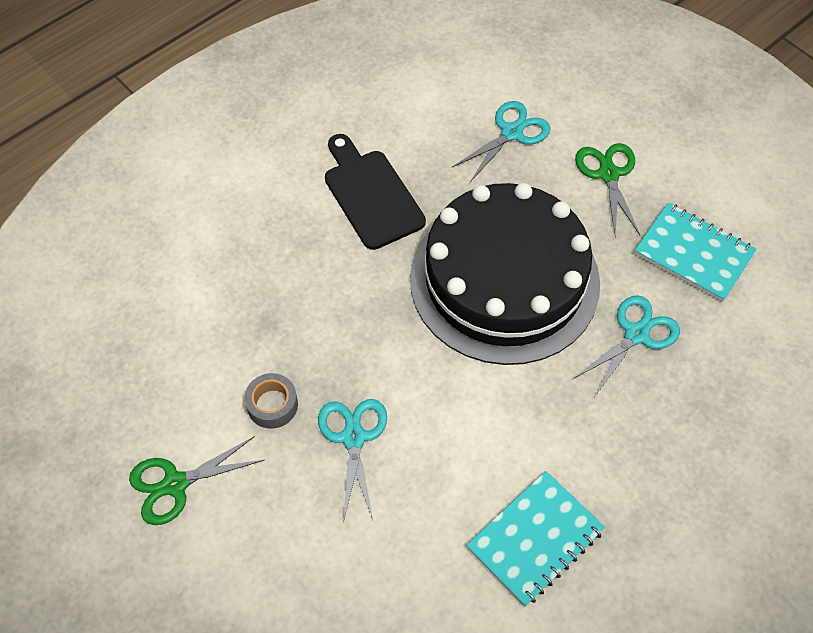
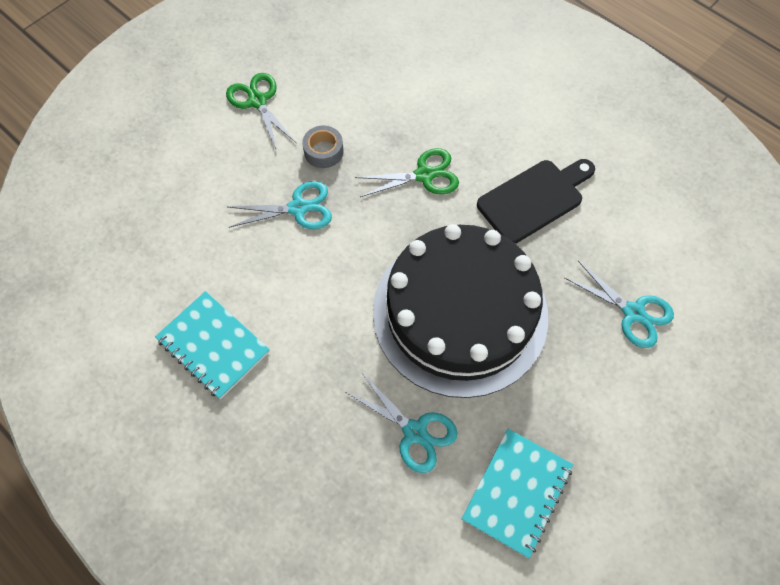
camera: 85 degrees right, 5 degrees up
(608, 174) = (601, 407): green scissors -> green scissors (424, 175)

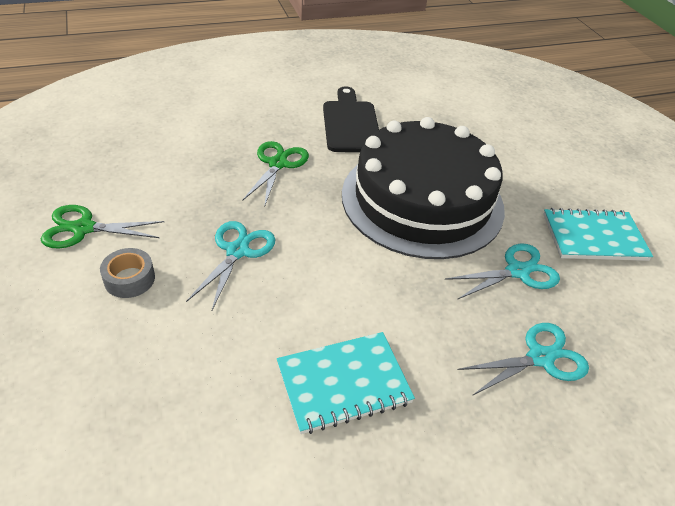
camera: 65 degrees left, 20 degrees down
(323, 151) = (192, 209): grey tape -> grey tape (129, 279)
(516, 492) = (594, 237): turquoise notebook -> turquoise notebook turned 60 degrees counterclockwise
(633, 313) = (475, 125): turquoise scissors -> turquoise scissors (540, 358)

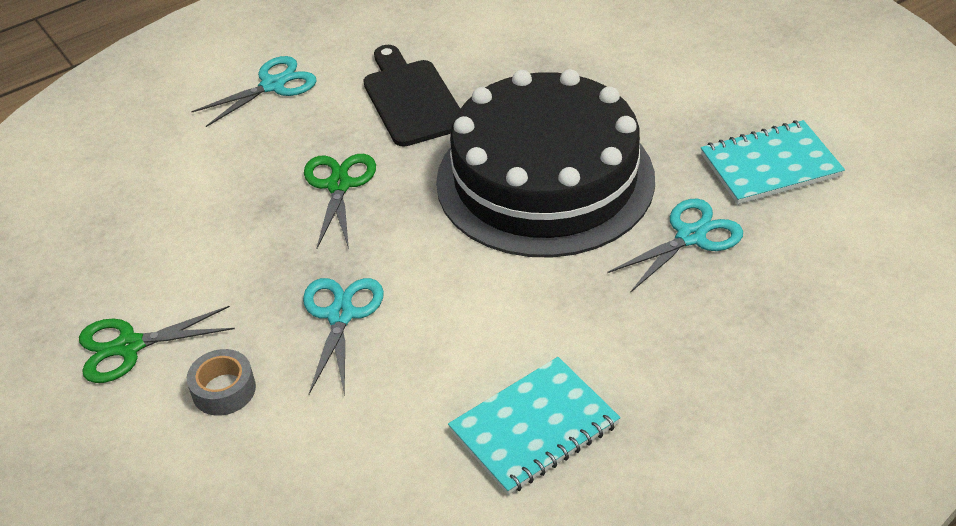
camera: 10 degrees left, 0 degrees up
(540, 358) = (745, 330): turquoise scissors -> turquoise scissors (272, 85)

